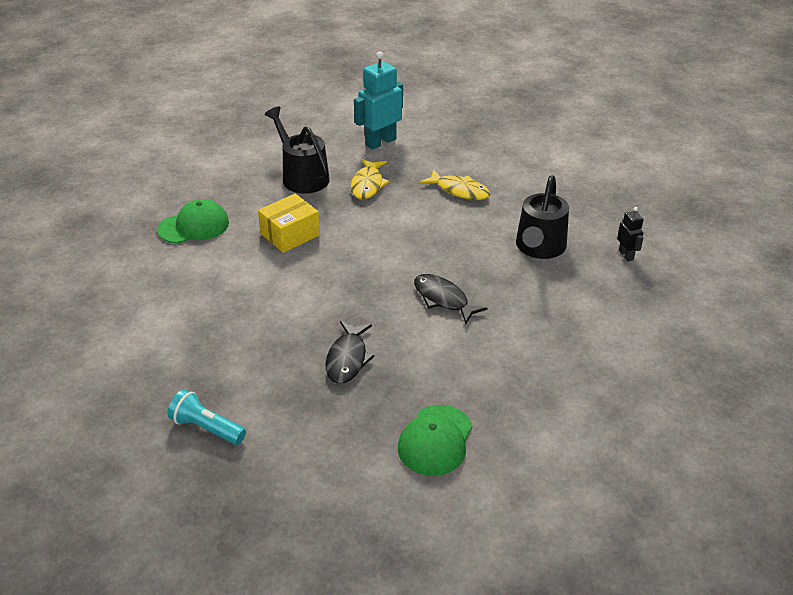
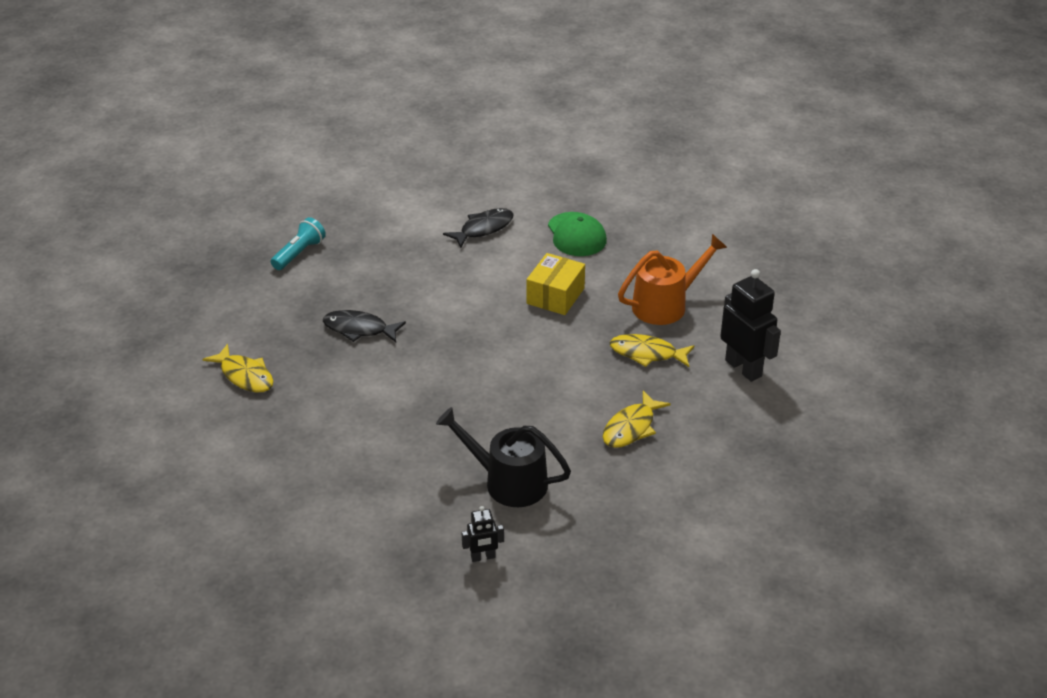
camera: 95 degrees right, 0 degrees up
(290, 234) = (555, 296): yellow box -> yellow box turned 60 degrees clockwise
(302, 176) = (665, 305): black watering can -> orange watering can
(380, 142) = (743, 368): turquoise robot -> black robot
(435, 440) = (245, 376): green cap -> yellow fish
(443, 299) = (431, 396): black fish -> black fish (483, 229)

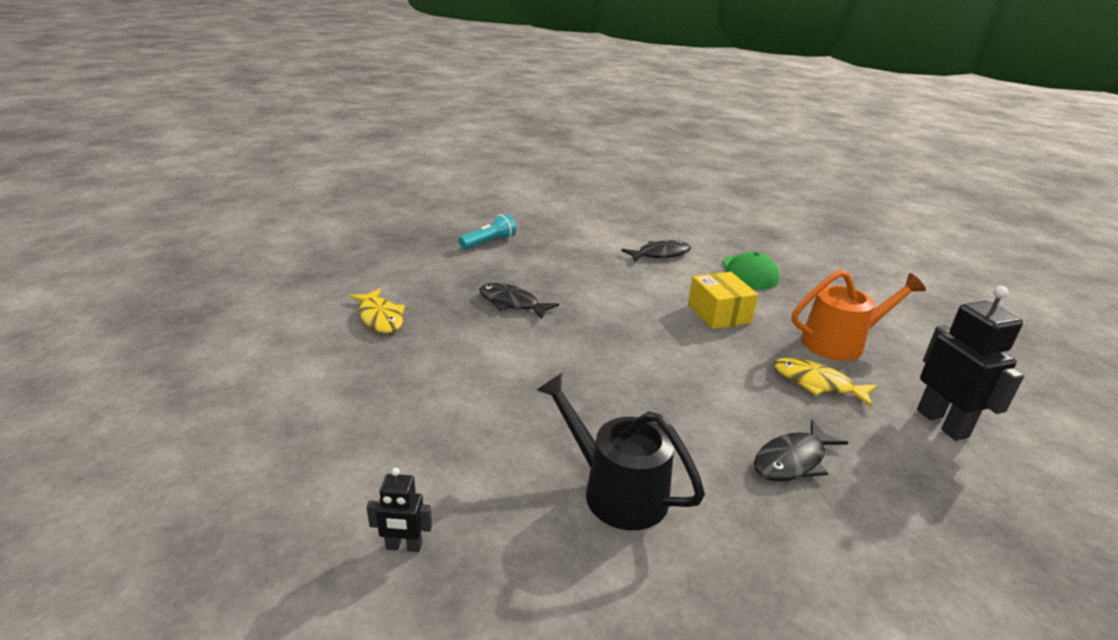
camera: 15 degrees right, 10 degrees down
(483, 557) = (546, 593): black robot -> black robot (404, 546)
(555, 296) = (719, 314): yellow box -> yellow box turned 60 degrees counterclockwise
(631, 428) = (793, 460): yellow fish -> black fish

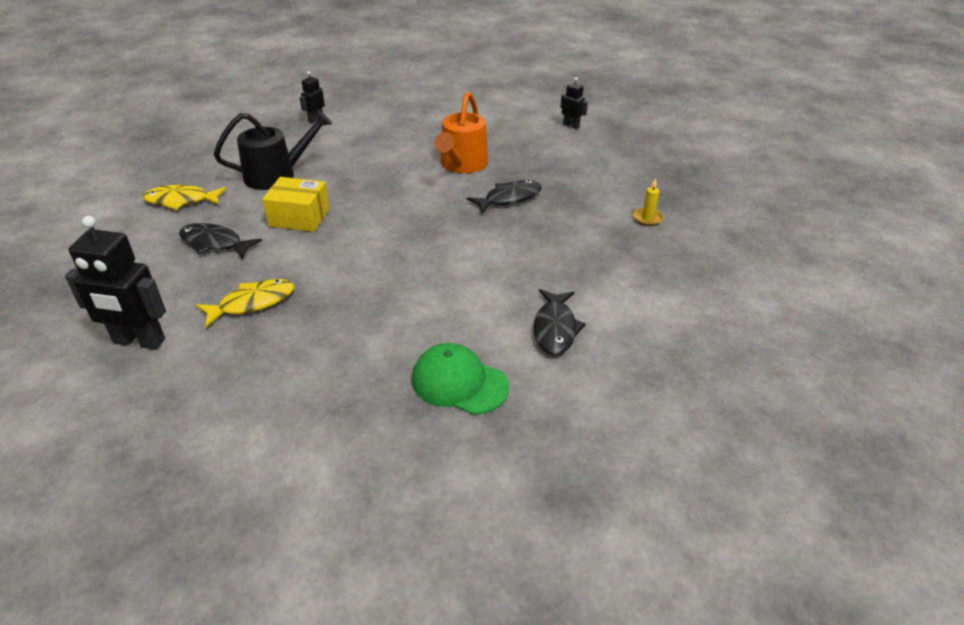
camera: 120 degrees right, 10 degrees up
(314, 301) = (571, 125): none -> black robot
(380, 318) = (527, 143): yellow fish -> yellow fish (181, 200)
(489, 243) = (647, 218): turquoise flashlight -> yellow candle
(719, 314) = (397, 305): yellow box -> yellow box (299, 217)
(793, 460) = (214, 243): black fish -> black fish turned 60 degrees counterclockwise
(840, 343) = (277, 360): orange watering can -> orange watering can (462, 165)

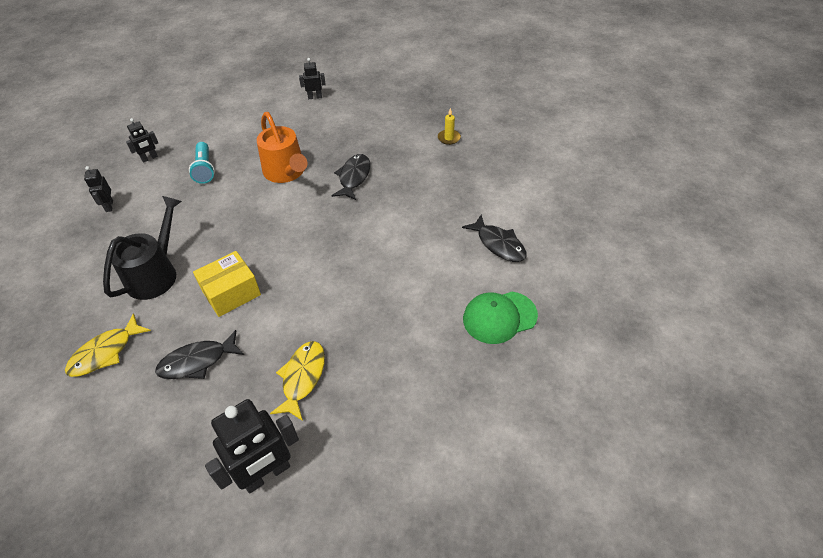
camera: 45 degrees left, 10 degrees up
(384, 104) = (149, 158): none -> black robot
(408, 130) = (204, 169): none -> turquoise flashlight

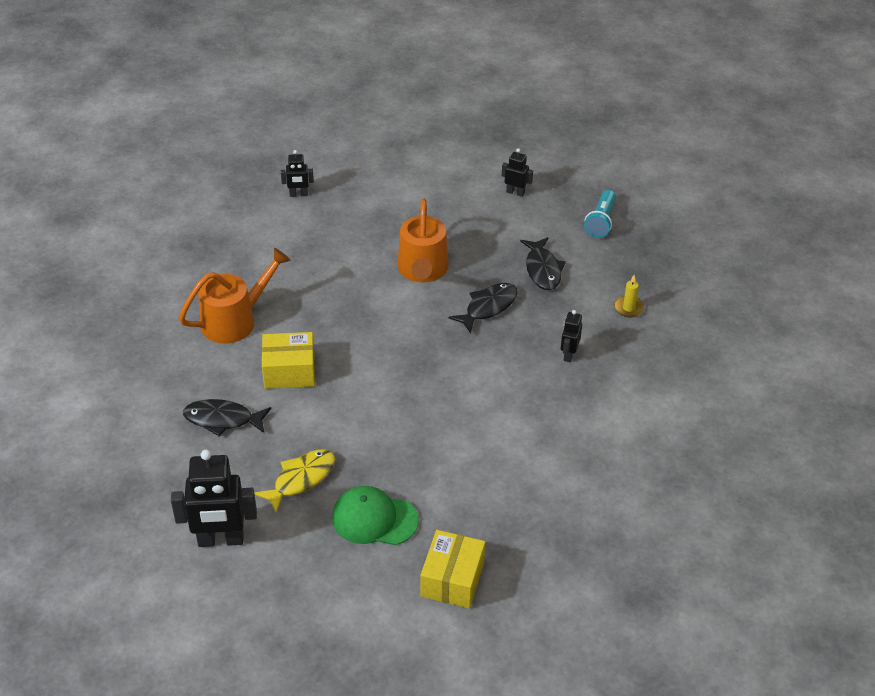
camera: 30 degrees right, 5 degrees down
(105, 352) = (154, 373): yellow fish -> none
(109, 206) = (232, 231): black robot -> black robot (568, 355)
(155, 274) = (235, 320): black watering can -> orange watering can
(204, 169) = (344, 230): turquoise flashlight -> turquoise flashlight (601, 221)
(487, 395) = (452, 579): none -> yellow box
(498, 244) = (583, 450): black fish -> black fish (542, 270)
(499, 317) = (522, 519): green cap -> green cap (374, 519)

